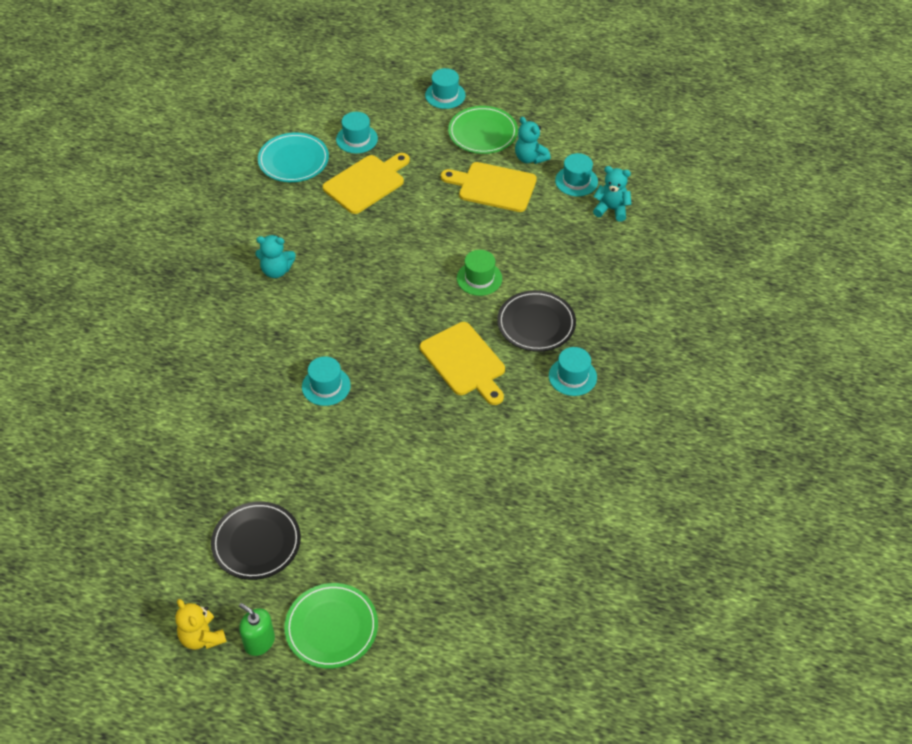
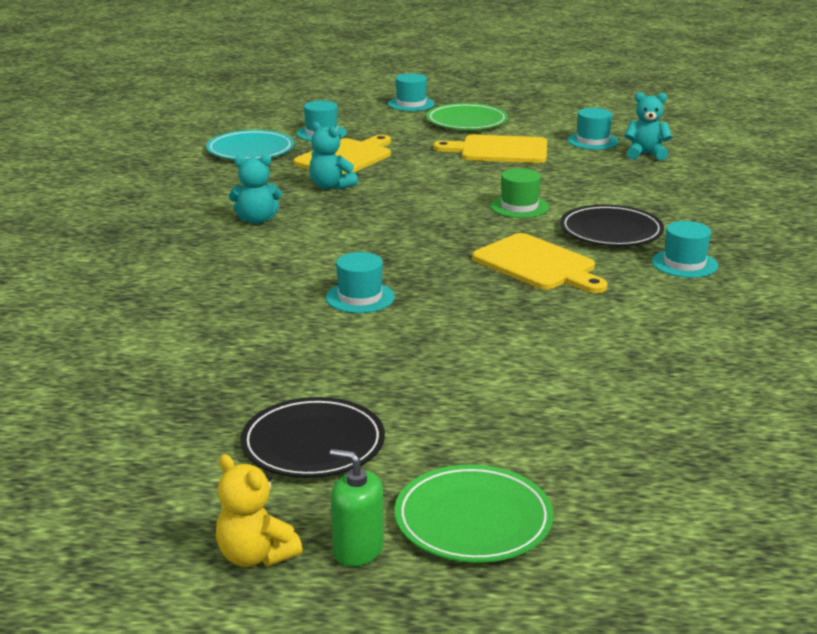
camera: 10 degrees left, 25 degrees down
(530, 158) = (530, 132): turquoise teddy bear -> turquoise teddy bear (330, 186)

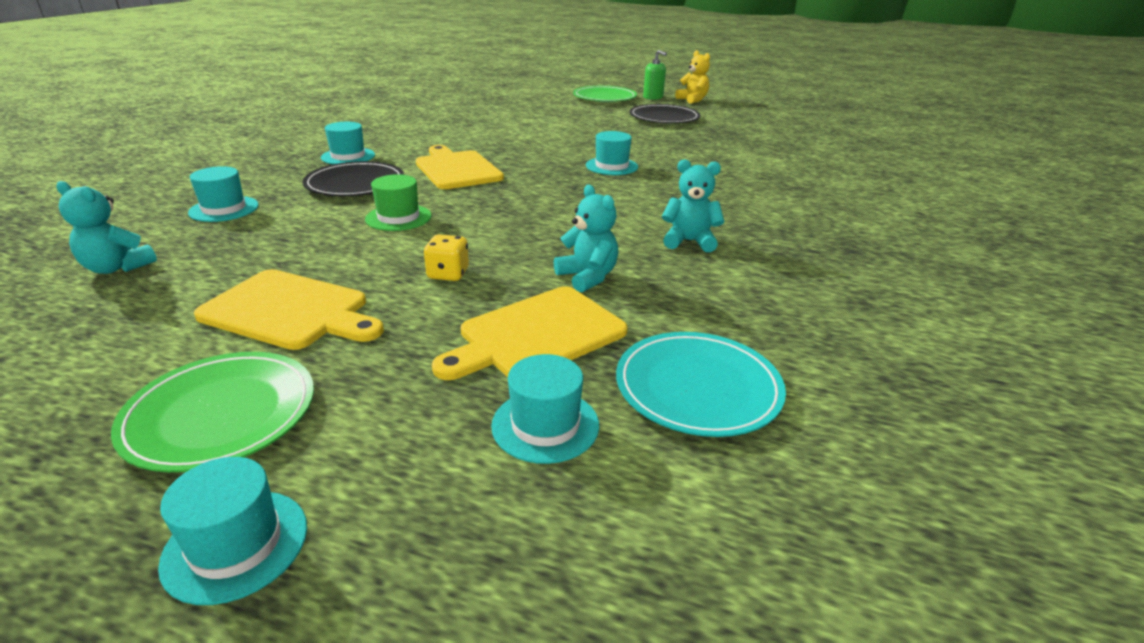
camera: 165 degrees left, 5 degrees up
(429, 176) = (448, 274): none -> yellow dice
(592, 141) = (123, 308): turquoise hat -> turquoise hat (224, 209)

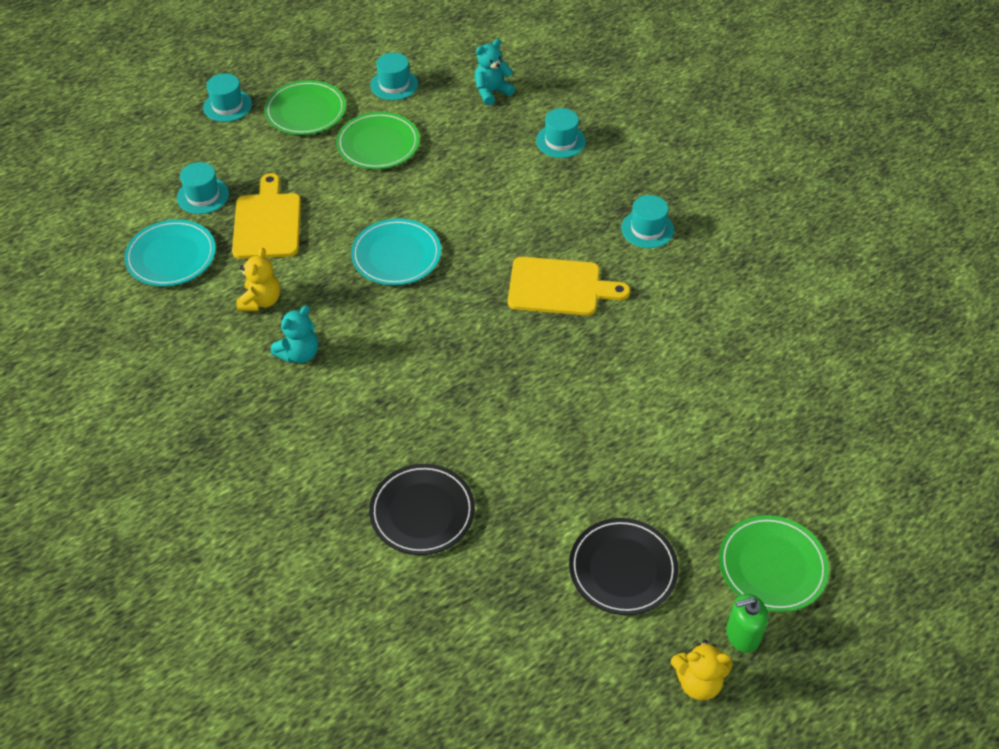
camera: 125 degrees right, 20 degrees up
(290, 311) = (378, 144): yellow cutting board -> green plate
(355, 184) = (566, 215): black plate -> black plate (422, 512)
(398, 217) = (474, 219): green hat -> none
(448, 274) = (365, 214): yellow dice -> none
(497, 238) = (396, 255): none -> turquoise plate
(587, 277) = (303, 272): turquoise teddy bear -> none
(611, 166) = (485, 402): turquoise hat -> turquoise hat (394, 84)
(663, 286) = (261, 301): none -> yellow teddy bear

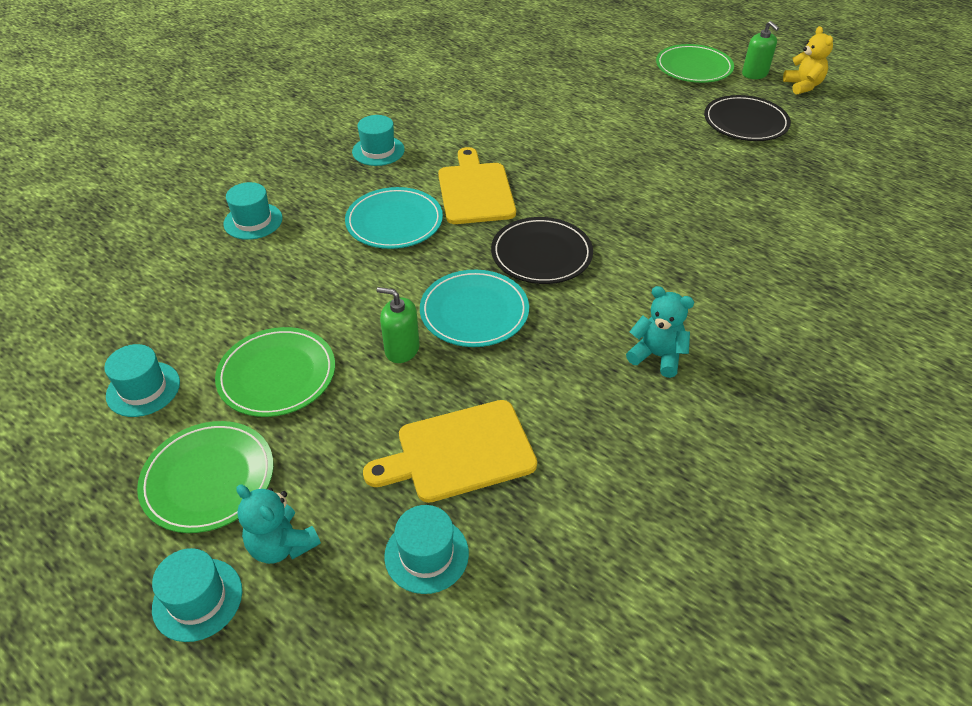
camera: 105 degrees left, 5 degrees down
(171, 256) = (564, 549): turquoise plate -> turquoise plate (394, 222)
(261, 301) = (598, 415): yellow teddy bear -> none
(374, 208) = (402, 349): none -> green soap dispenser
(422, 512) = (777, 226): black plate -> black plate (541, 254)
(491, 92) = (162, 290): turquoise teddy bear -> turquoise teddy bear (282, 545)

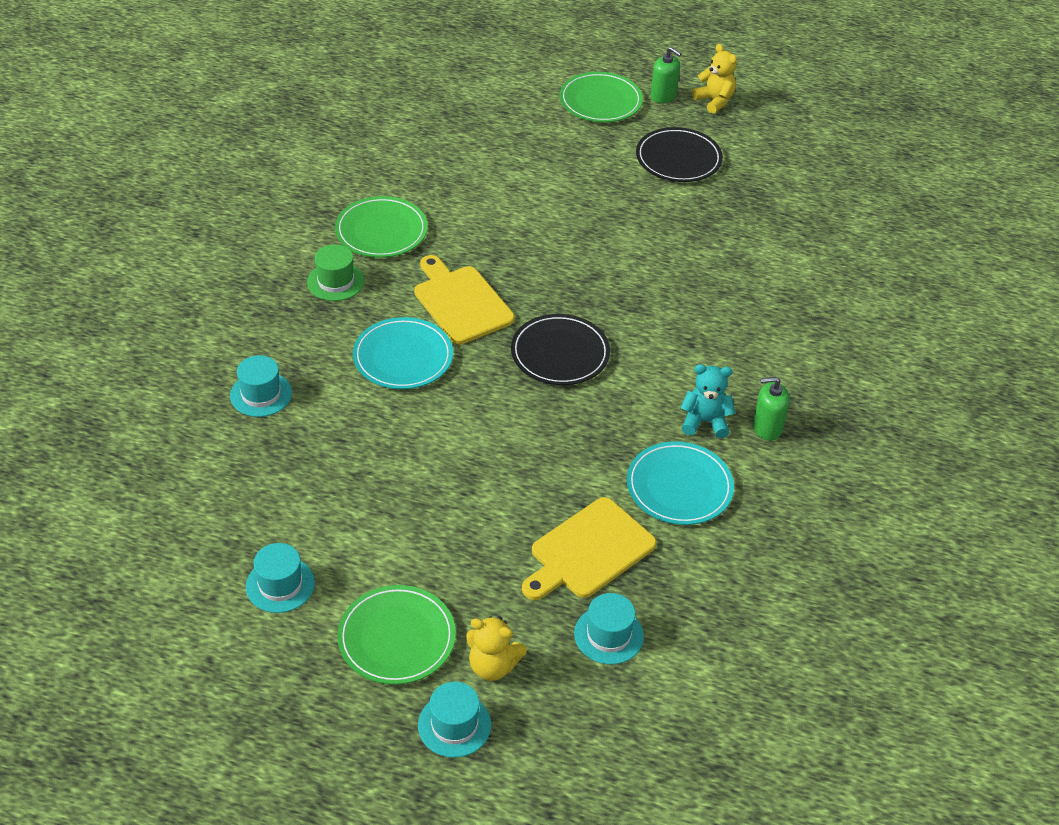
camera: 25 degrees left, 0 degrees up
(277, 375) = (393, 535): green plate -> green plate (381, 231)
(282, 545) = (493, 666): turquoise teddy bear -> yellow teddy bear
(378, 151) = (335, 281): turquoise hat -> green hat
(402, 349) = (488, 479): green soap dispenser -> green soap dispenser (767, 427)
(474, 312) = (531, 426): turquoise plate -> turquoise plate (679, 487)

